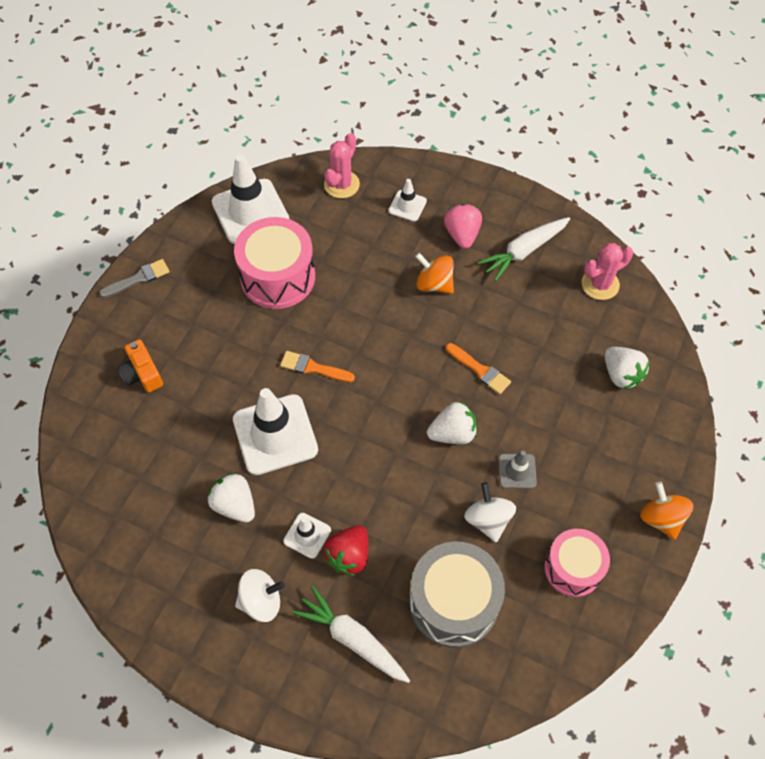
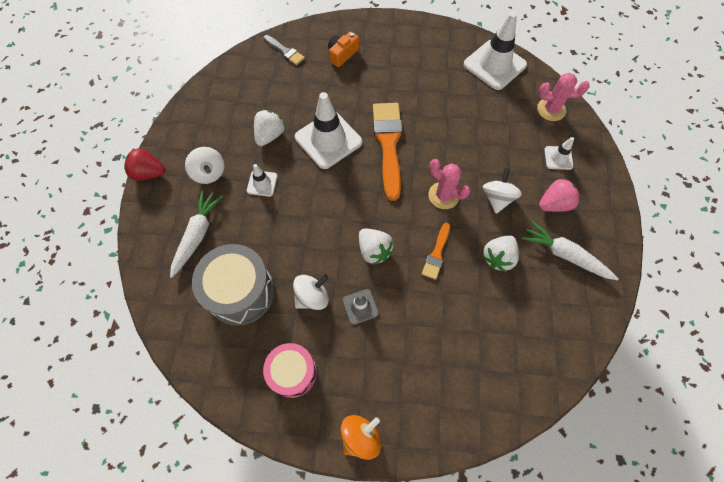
camera: 70 degrees right, 5 degrees up
(138, 278) = (409, 26): grey brush -> grey brush (285, 51)
(278, 277) = (450, 99): pink drum -> none
(313, 368) = (388, 144): orange brush -> orange brush, size x1.97
(349, 556) = (255, 213): red strawberry -> red strawberry (149, 173)
(434, 284) = (497, 198): orange spinning top -> white spinning top
(600, 284) = (566, 326): pink cactus -> pink cactus (443, 195)
(621, 375) = (484, 368): white strawberry -> white strawberry (498, 257)

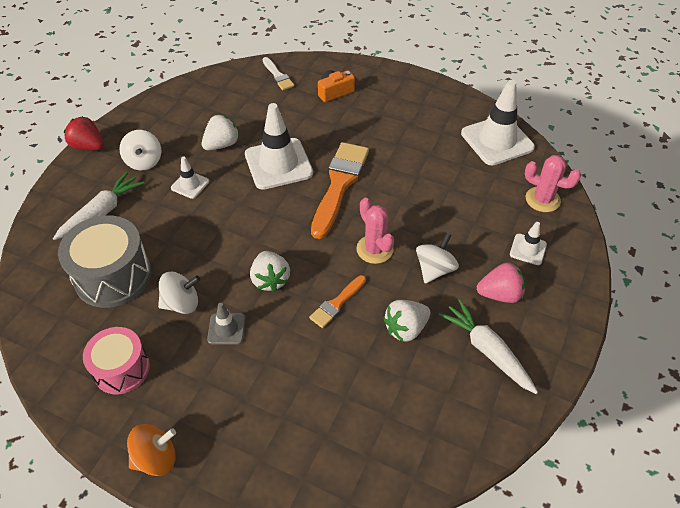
camera: 20 degrees right, 15 degrees down
(285, 51) = (278, 76): grey brush -> white brush

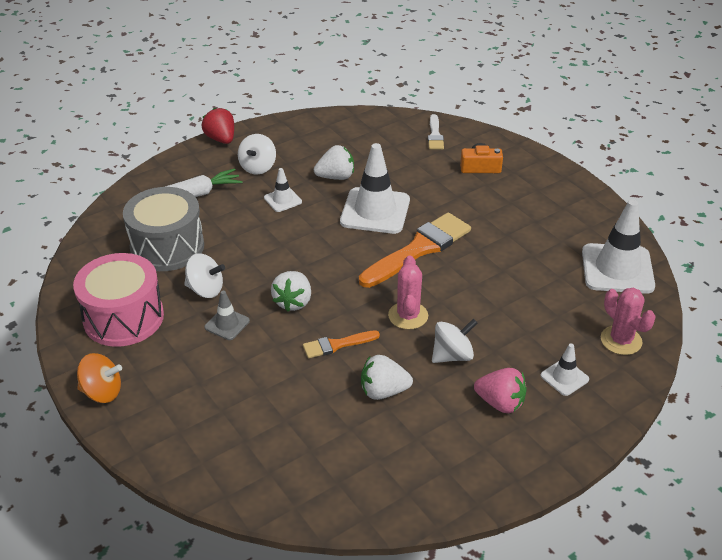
camera: 30 degrees right, 10 degrees down
(121, 369) = (123, 318): pink drum -> pink drum, size x1.52
(487, 350) = (446, 443): white carrot -> none

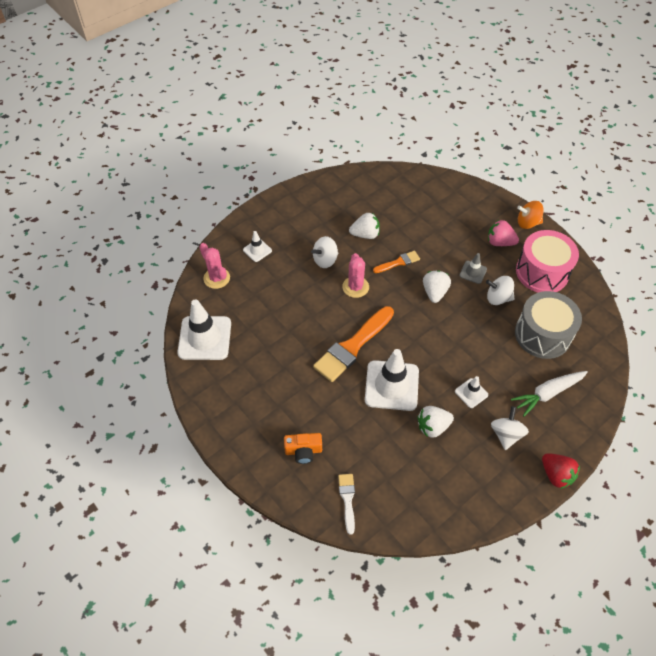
camera: 175 degrees right, 15 degrees up
(500, 403) = (297, 232): pink strawberry -> pink strawberry (499, 242)

